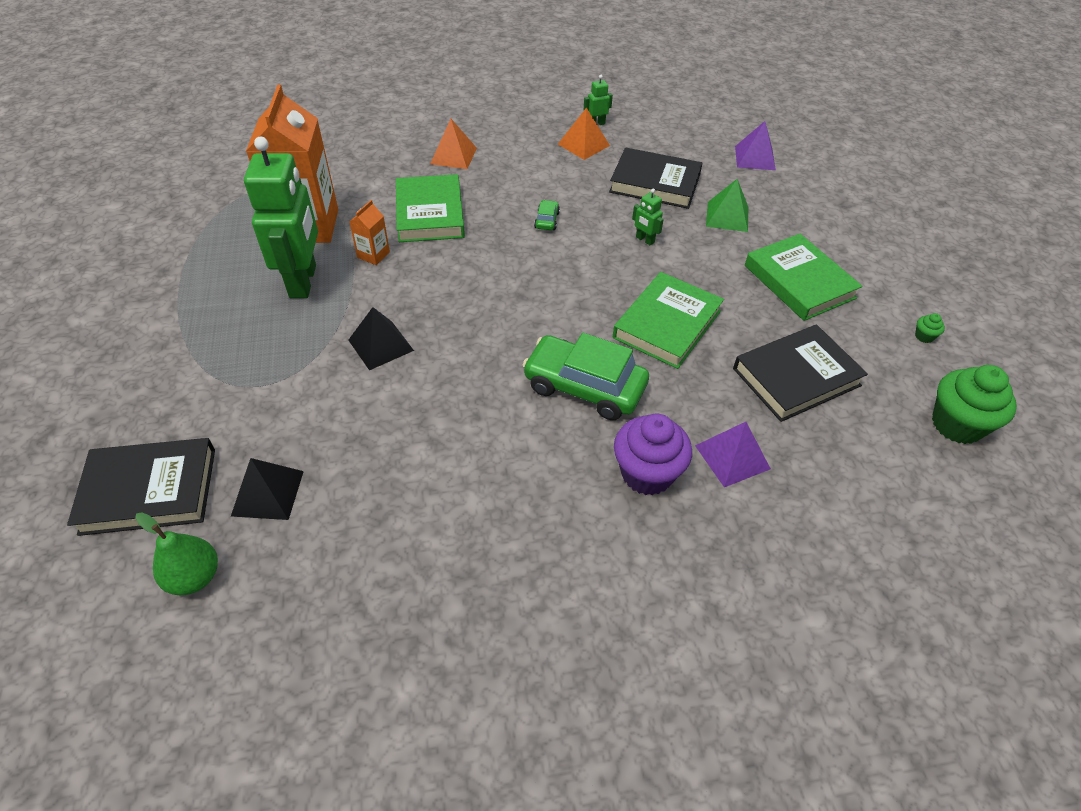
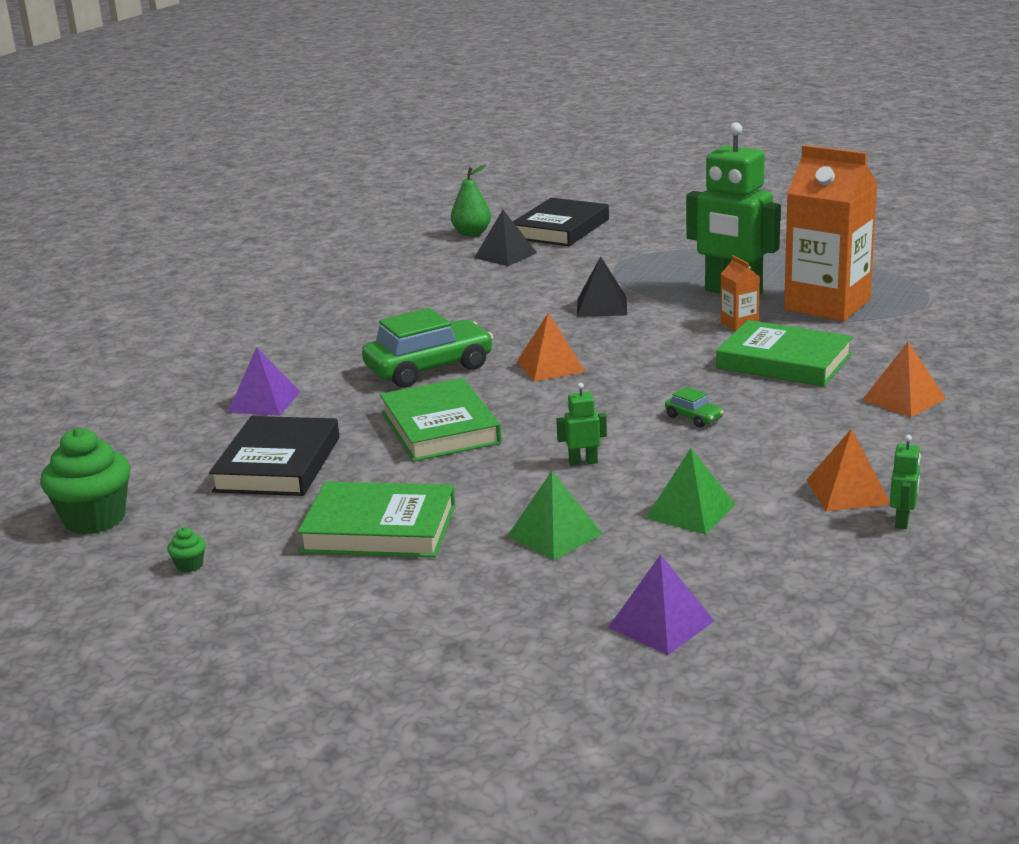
camera: 130 degrees right, 25 degrees down
(524, 318) = (550, 366): none -> orange pyramid
(647, 473) = (311, 366): purple cupcake -> none
(655, 183) = (690, 511): black book -> green pyramid

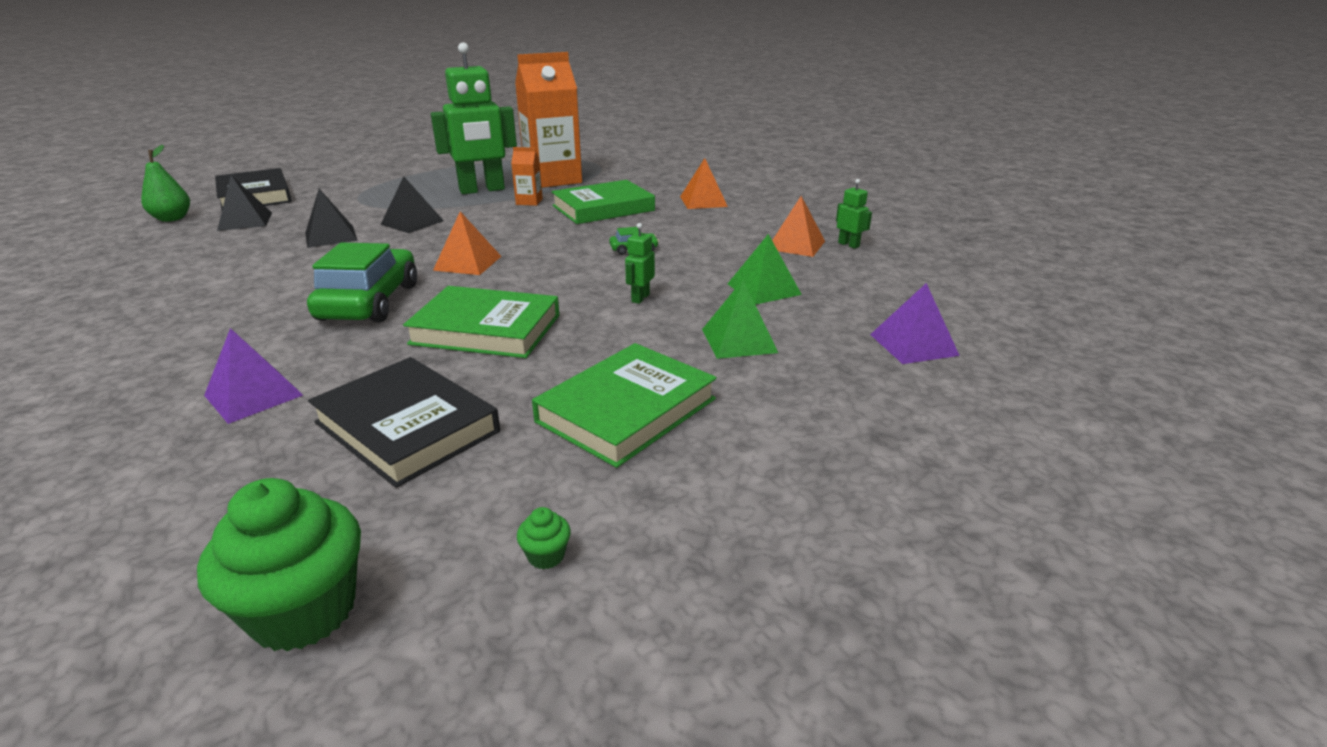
camera: 60 degrees left, 5 degrees up
(524, 296) = (331, 236): none -> black pyramid

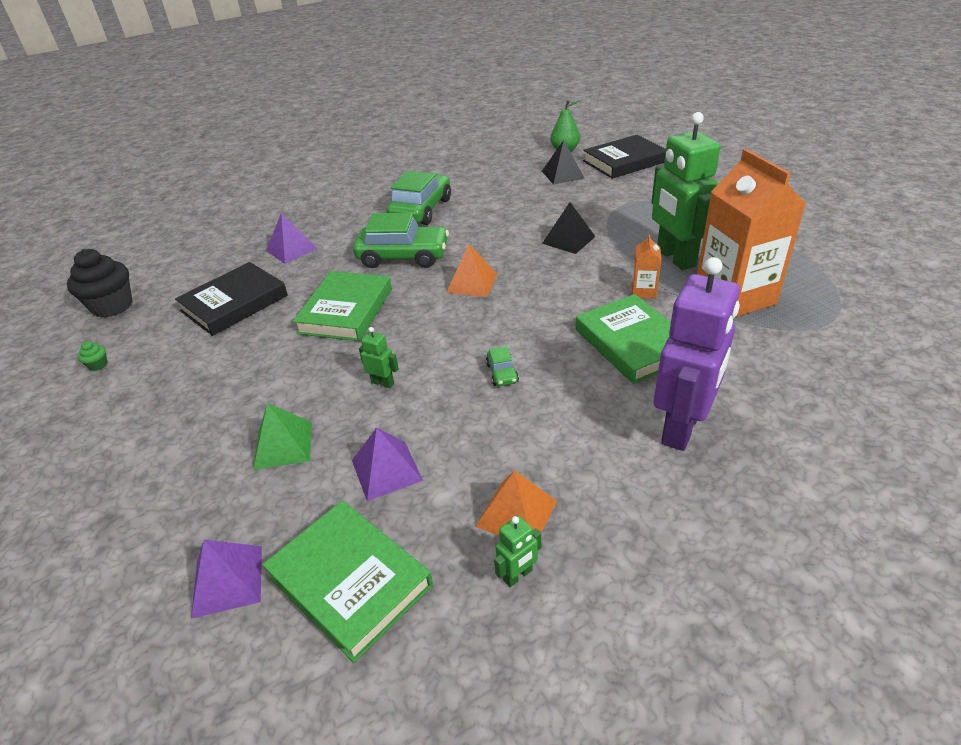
camera: 95 degrees right, 10 degrees up
(235, 297) = (421, 210): none -> green car
(304, 611) = (112, 306): green cupcake -> black cupcake
(331, 236) = (531, 213): black pyramid -> none
(626, 410) = (209, 384): green book -> green book (350, 581)
(703, 201) = (682, 428): orange pyramid -> purple robot
(764, 289) = (386, 470): green pyramid -> purple pyramid

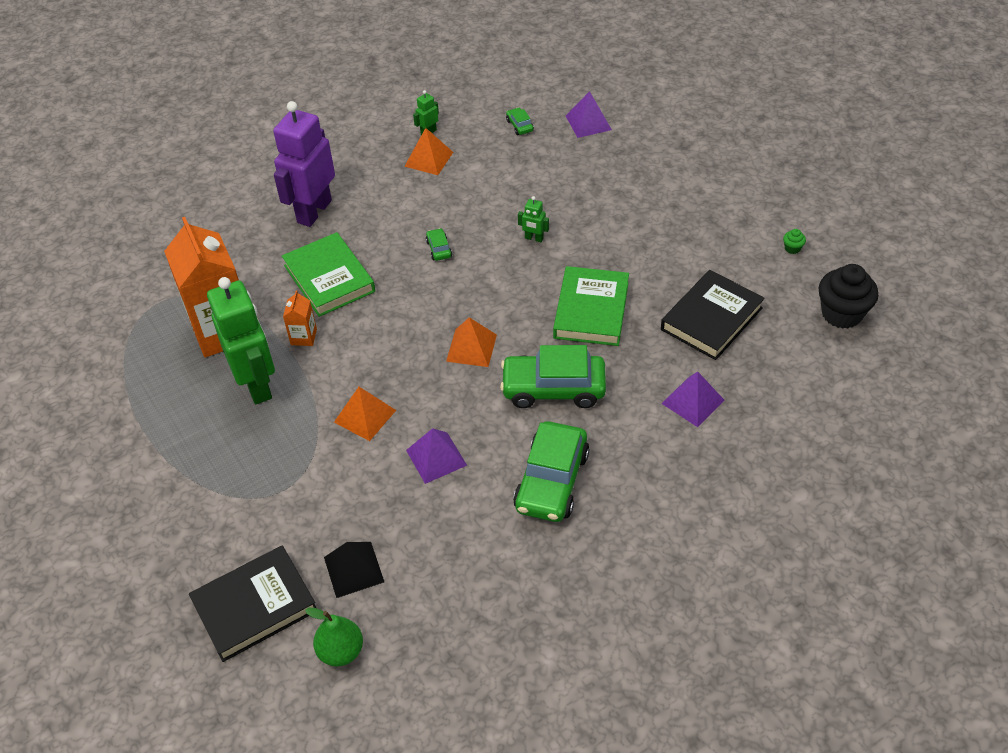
camera: 175 degrees right, 10 degrees up
(283, 445) = (592, 191): green pyramid -> none
(350, 581) = (519, 125): green book -> green car
(386, 470) = (514, 178): purple pyramid -> purple pyramid (436, 457)
(568, 240) = (365, 416): black pyramid -> orange pyramid

